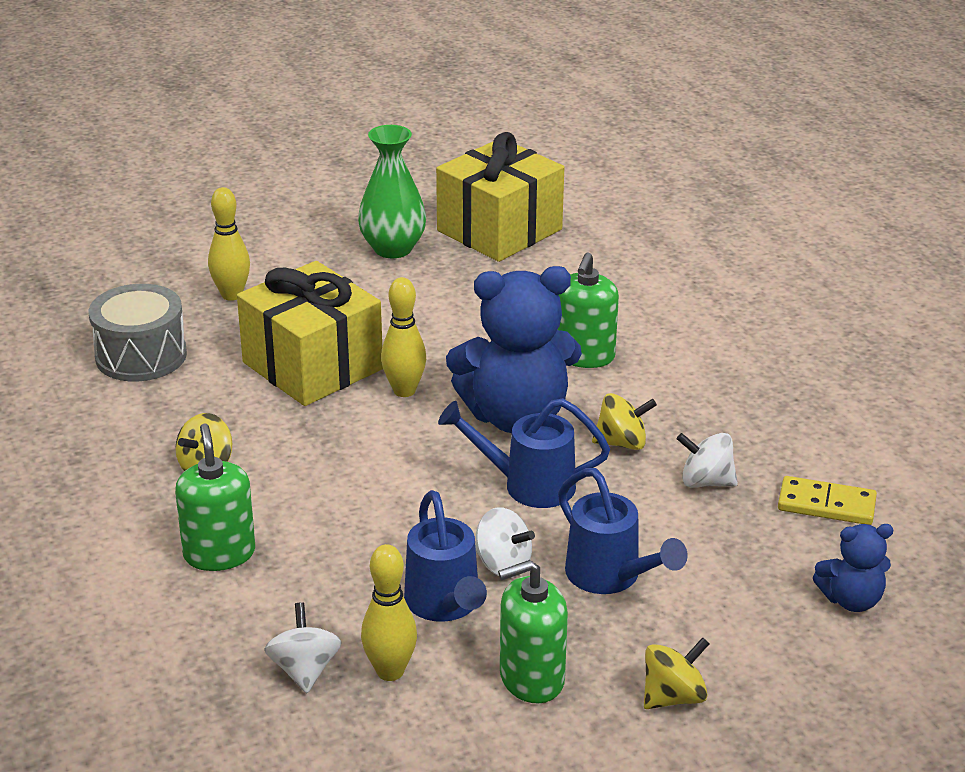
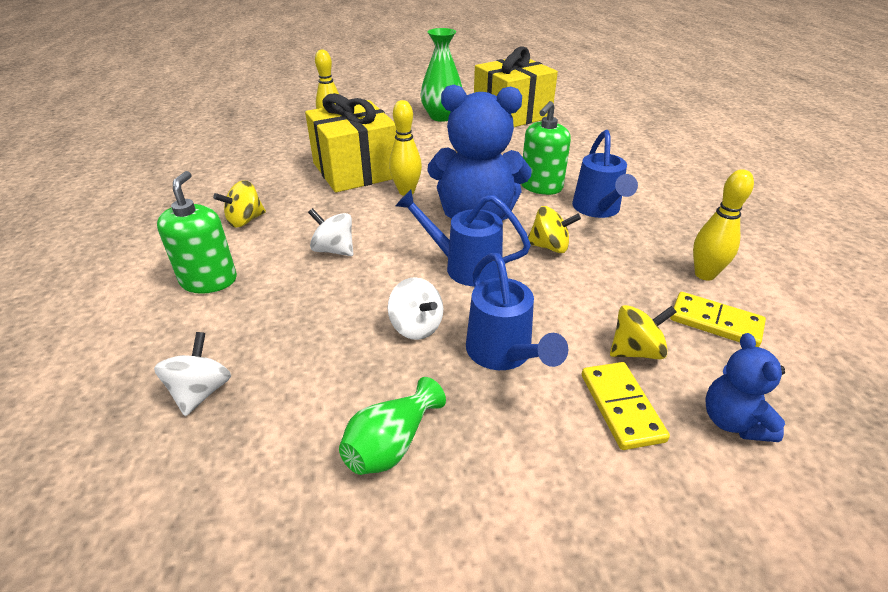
camera: 15 degrees right, 5 degrees up
(141, 356) = (256, 152): grey drum -> none
(390, 671) = (270, 409): yellow bowling pin -> yellow bowling pin (704, 274)
(445, 605) = (351, 354): blue watering can -> blue watering can (598, 209)
(531, 678) = (391, 444): green soap dispenser -> green vase
(673, 697) = (524, 498): yellow spinning top -> yellow spinning top (635, 351)
(706, 482) = (610, 286): white spinning top -> white spinning top (334, 250)
(744, 606) = (621, 407): none -> yellow domino
(851, 600) = (733, 421): blue teddy bear -> blue teddy bear turned 75 degrees clockwise

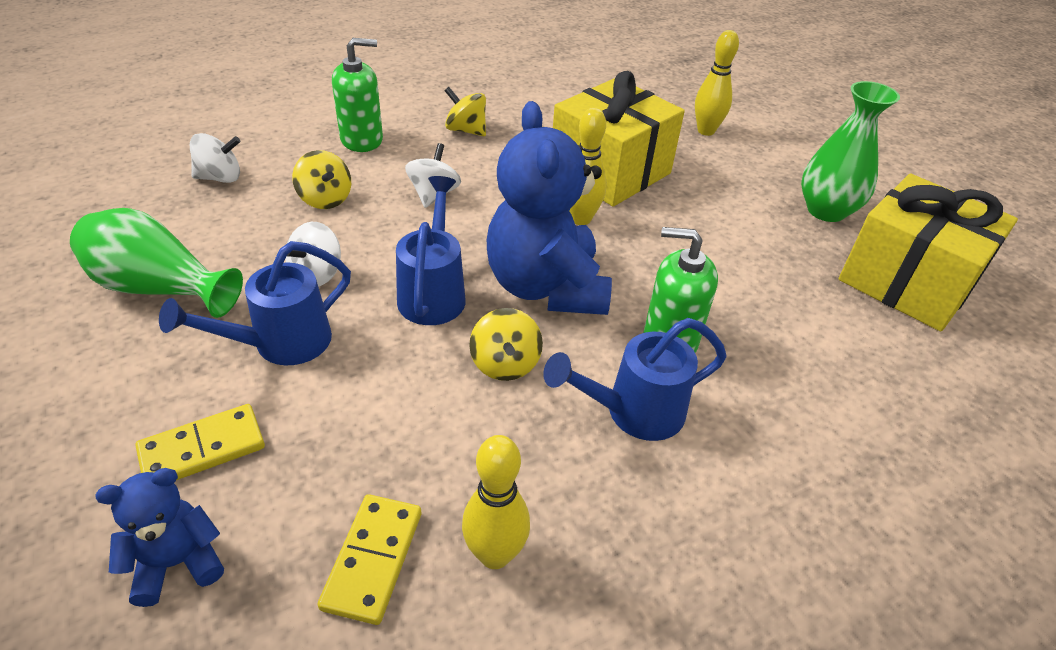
camera: 70 degrees right, 5 degrees up
(391, 444) = (160, 288): green vase -> green vase, size x1.51
(635, 351) = (299, 462): yellow spinning top -> yellow spinning top (325, 199)

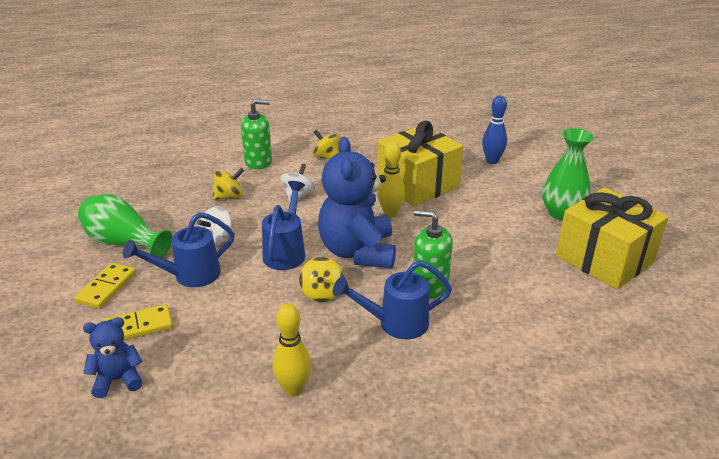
camera: 10 degrees right, 10 degrees down
(220, 178) = (167, 182): white spinning top -> none
(325, 199) = (229, 196): yellow spinning top -> yellow spinning top turned 90 degrees counterclockwise
(372, 559) = (224, 386): yellow domino -> yellow domino (106, 287)
(706, 131) = (492, 161): yellow bowling pin -> blue bowling pin

